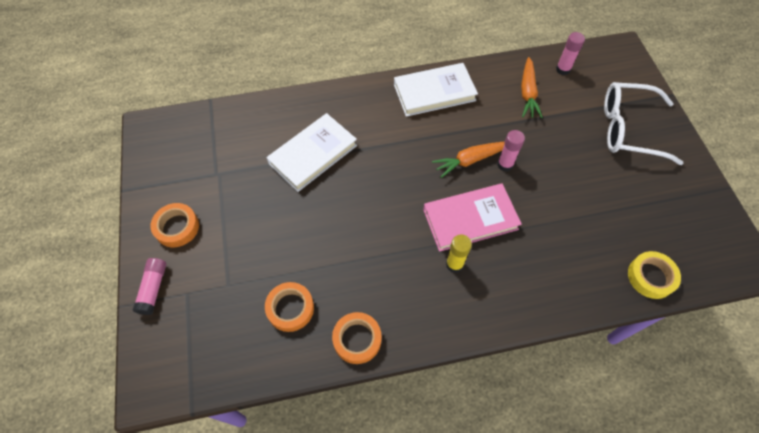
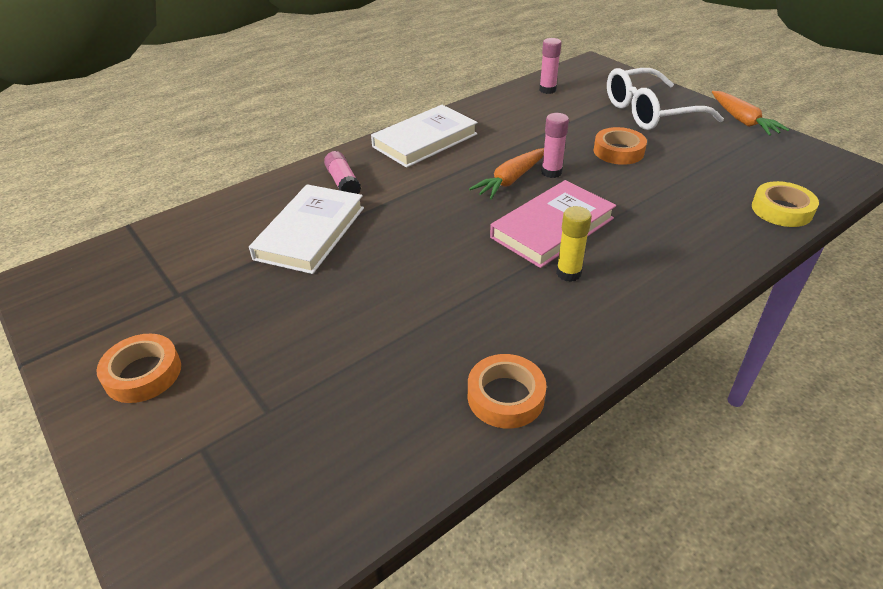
camera: 25 degrees left, 20 degrees down
(153, 289) = (138, 465): pink glue stick -> pink glue stick (343, 183)
(290, 308) = (384, 400): orange tape -> orange tape (618, 151)
(527, 93) = (527, 114): orange carrot -> orange carrot (742, 120)

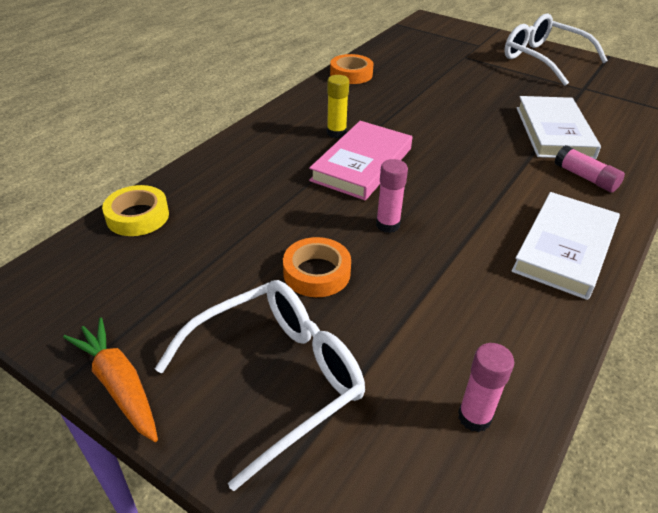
camera: 160 degrees right, 0 degrees up
(143, 373) = (543, 59): orange tape -> white glasses
(510, 180) = (426, 207): orange carrot -> none

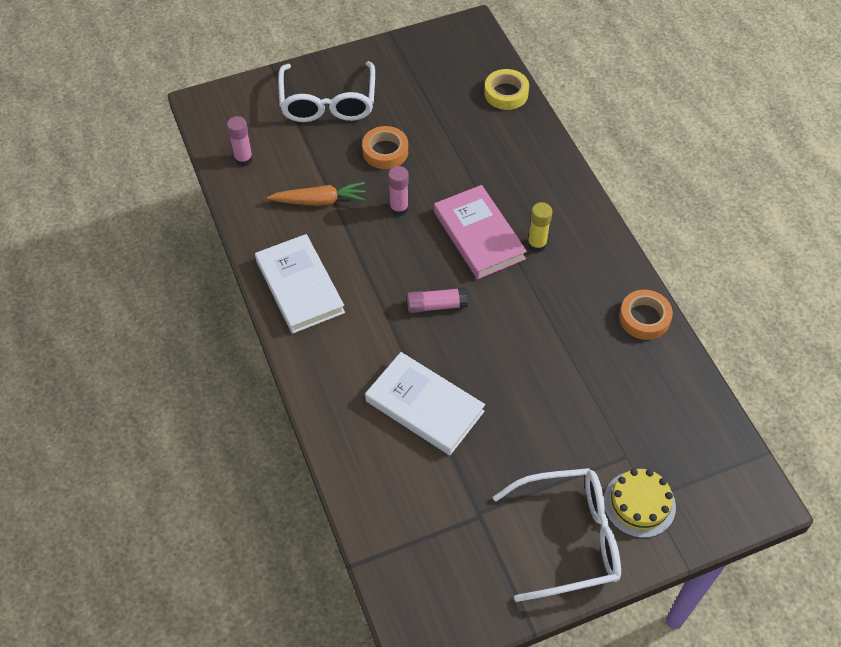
camera: 125 degrees right, 15 degrees up
(119, 384) = (373, 50): orange carrot -> orange carrot (320, 201)
(487, 46) = (639, 504): none -> yellow cake
(585, 178) = (351, 369): pink glue stick -> pink glue stick (436, 305)

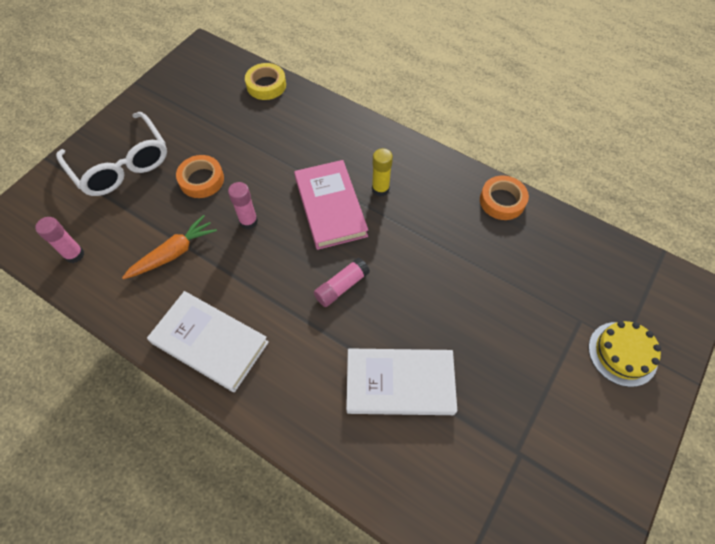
camera: 35 degrees left, 5 degrees up
(479, 235) = (330, 207): pink book -> pink book turned 45 degrees clockwise
(569, 538) = (600, 422): white glasses -> none

